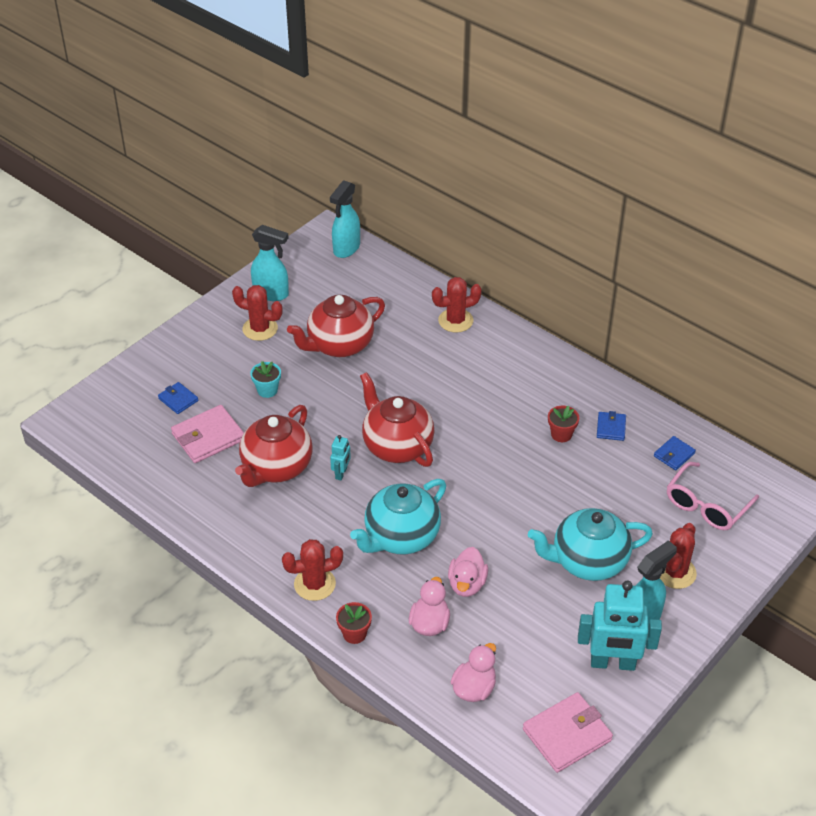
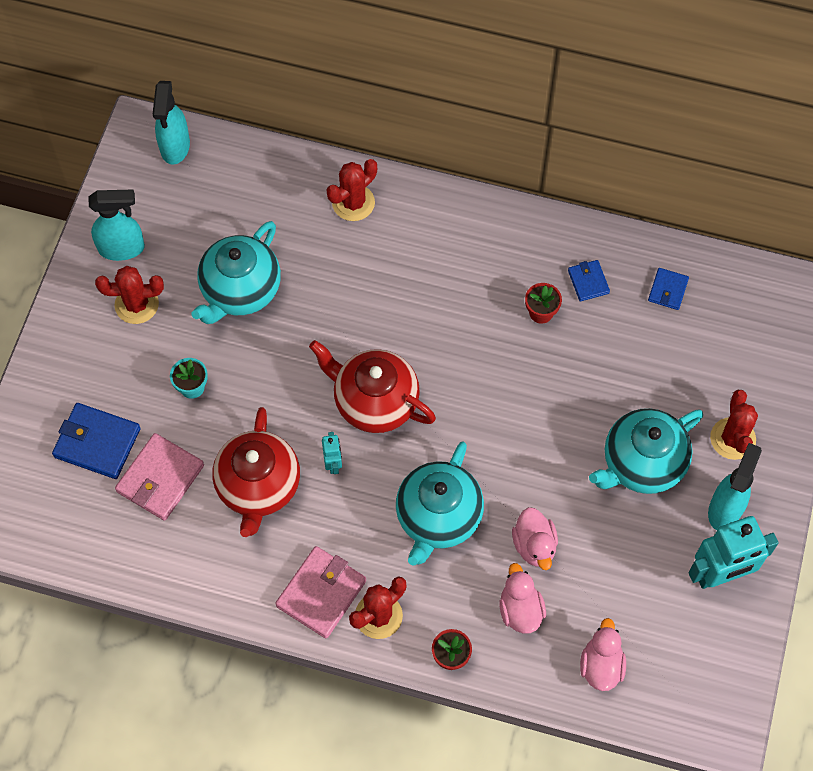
camera: 25 degrees left, 20 degrees up
(178, 399) = (97, 443): blue wallet -> blue wallet, size x1.79
(339, 345) = (240, 291): red teapot -> turquoise teapot
(567, 735) = (714, 676): pink wallet -> pink wallet (321, 593)
(706, 505) = (727, 341): pink glasses -> none

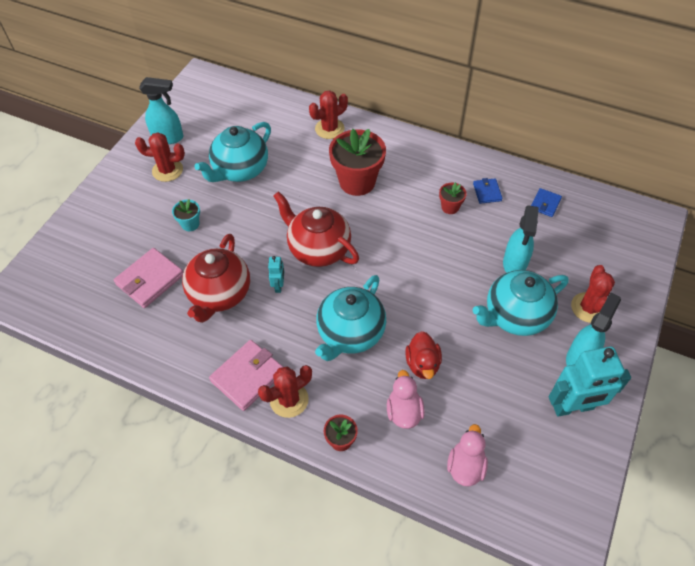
camera: 10 degrees right, 10 degrees down
(97, 443) = (113, 251): blue wallet -> none
(175, 147) = (220, 87): turquoise spray bottle -> turquoise spray bottle (514, 264)
(408, 288) = (357, 182): none -> red flower pot
(534, 545) = (422, 364): pink duck -> red duck

